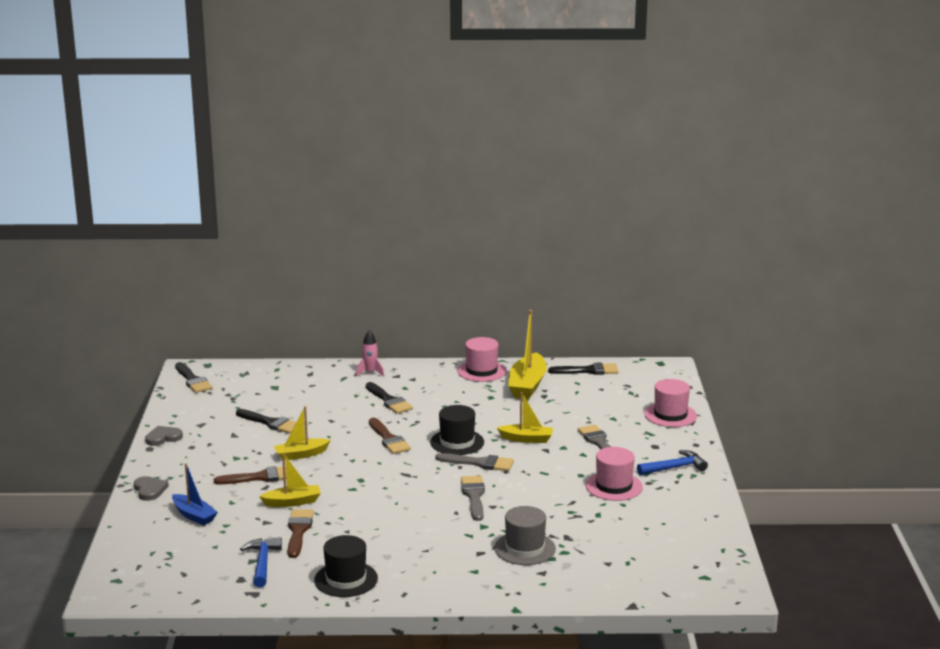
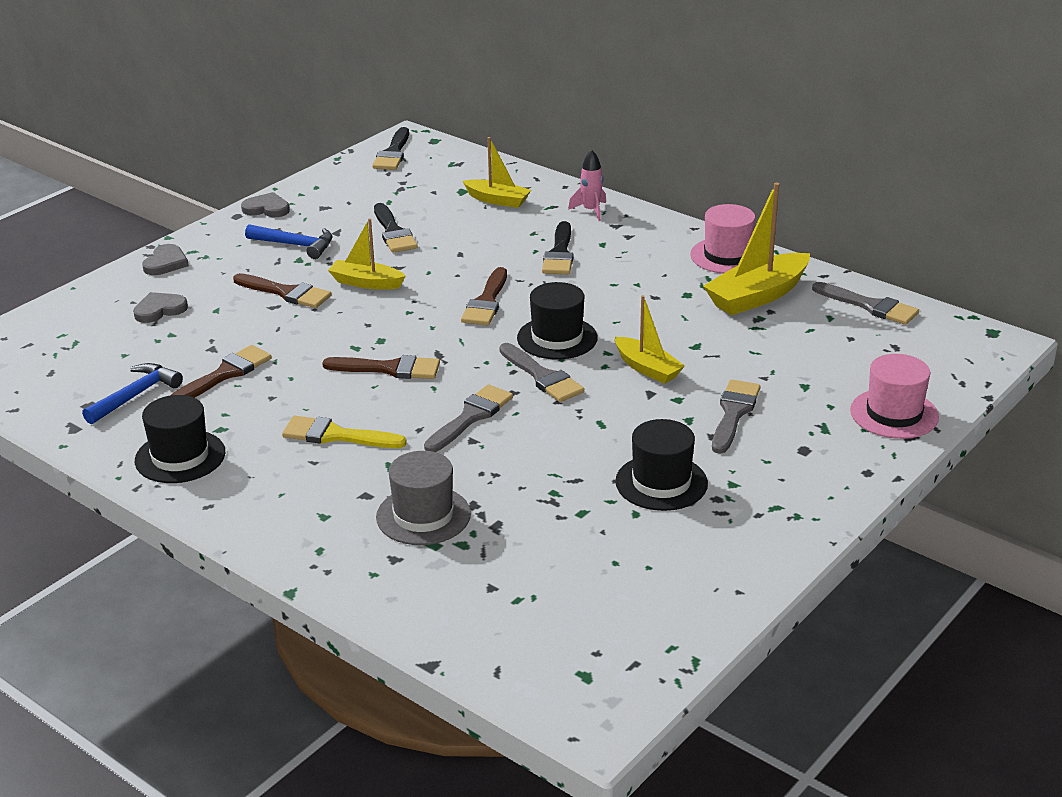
camera: 40 degrees right, 10 degrees up
(194, 515) = (159, 310): blue boat -> grey heart
(292, 502) = (271, 336): yellow boat -> yellow boat (497, 200)
(391, 491) = (389, 369): none -> brown brush
(416, 533) = (336, 435): none -> yellow brush
(588, 371) = (870, 306): black brush -> grey brush
(614, 486) = (661, 482): pink hat -> black hat
(674, 468) = (784, 493): blue hammer -> blue hammer (295, 245)

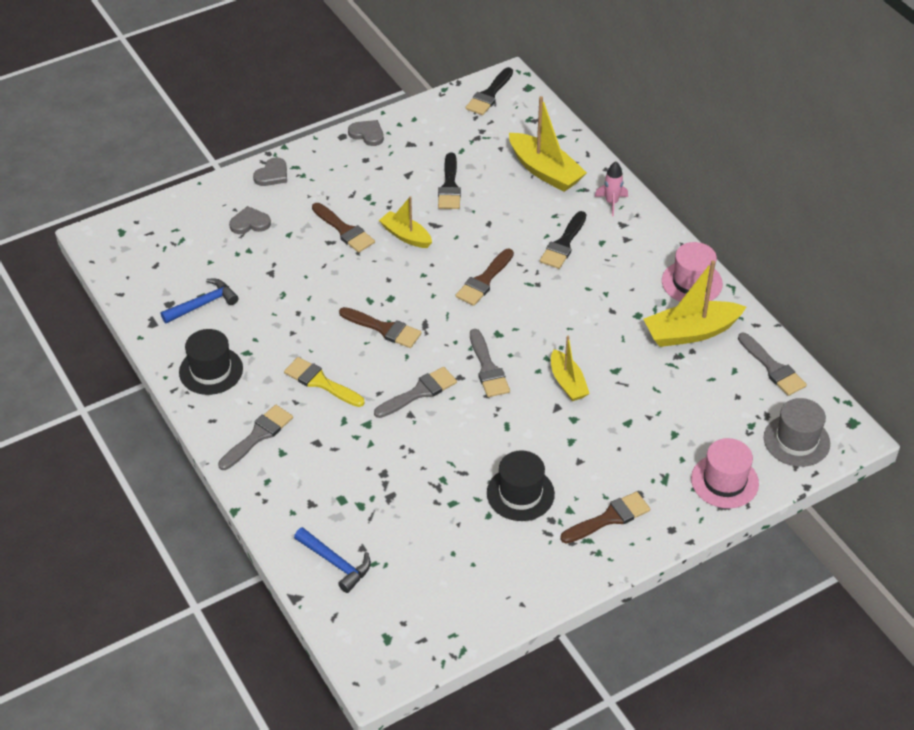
camera: 20 degrees right, 15 degrees up
(225, 374) = (270, 301): brown brush -> brown brush (609, 518)
(295, 245) = (372, 181): blue hammer -> blue hammer (335, 563)
(423, 516) = (346, 473): grey hat -> grey hat (796, 440)
(497, 200) = (545, 171): yellow boat -> yellow boat, size x1.61
(557, 338) = (517, 333): black hat -> none
(734, 413) = (607, 445): grey brush -> grey brush (258, 435)

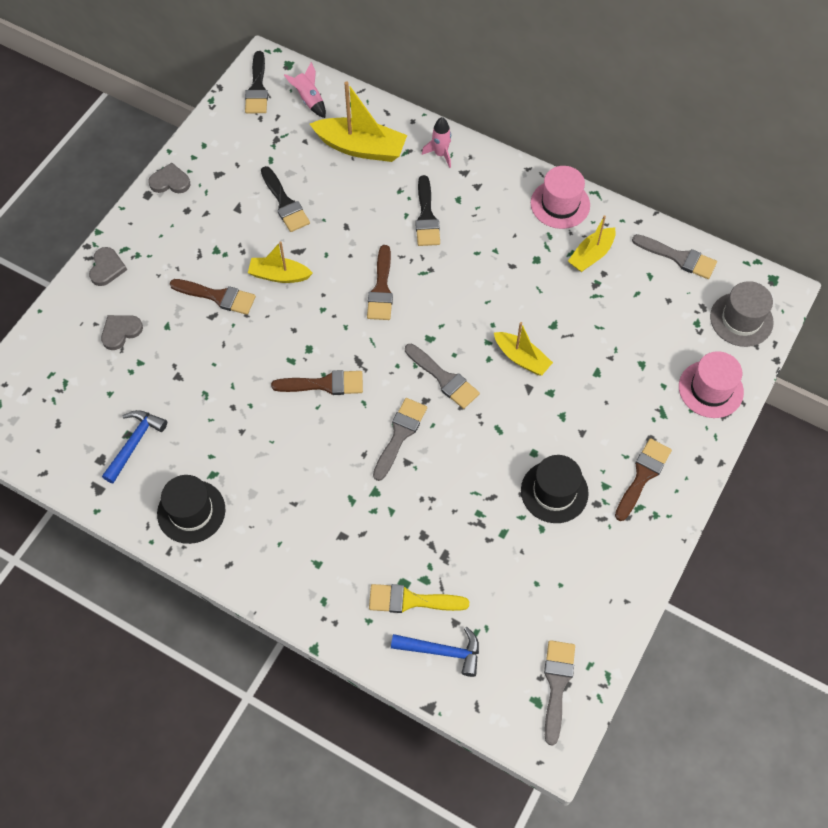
camera: 30 degrees left, 15 degrees up
(258, 435) = (283, 557): grey brush -> grey brush (557, 684)
(320, 382) = (303, 470): yellow brush -> yellow brush (411, 600)
(527, 119) = (309, 100): none -> pink rocket
(691, 332) = (591, 255): yellow boat -> yellow boat, size x0.62

